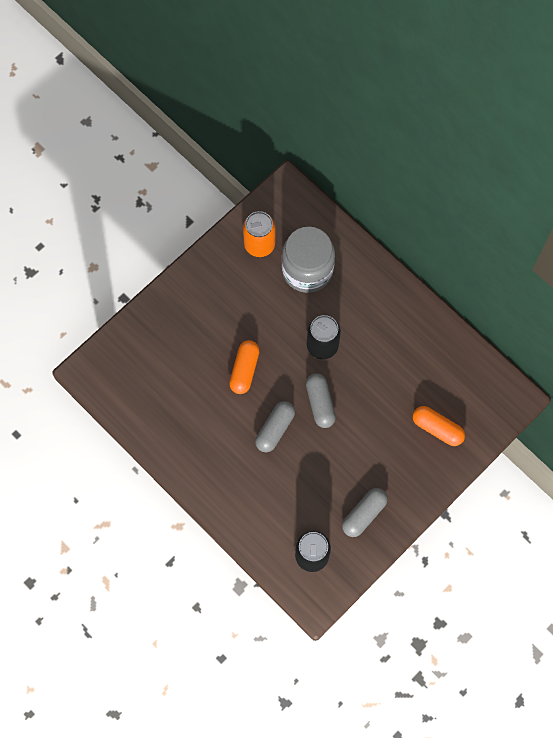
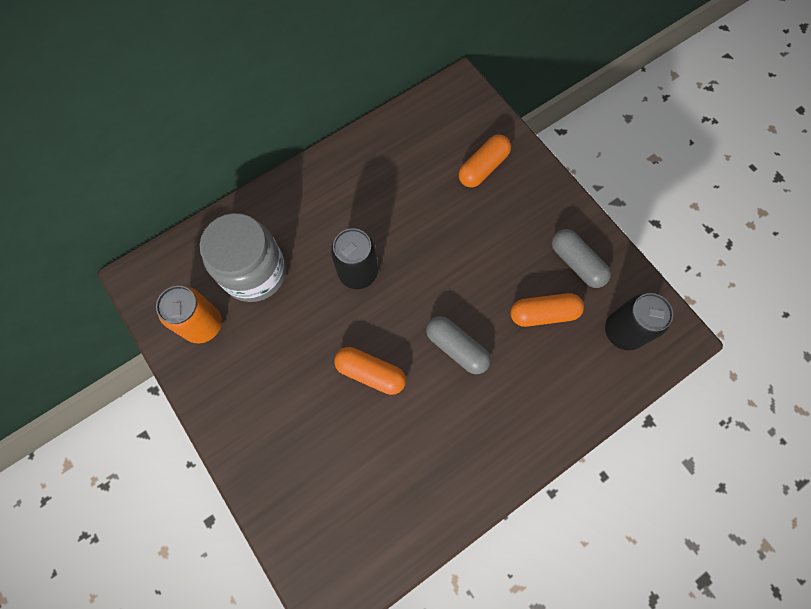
camera: 80 degrees left, 0 degrees up
(315, 492) = (543, 313): none -> orange capsule
(320, 403) = (431, 288): grey capsule -> none

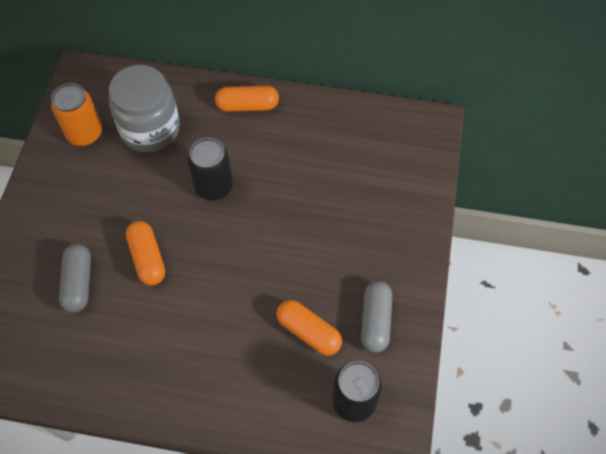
camera: 45 degrees right, 10 degrees down
(456, 348) = (221, 296): grey capsule -> grey capsule (78, 283)
(483, 167) = (383, 193): orange capsule -> orange capsule (247, 105)

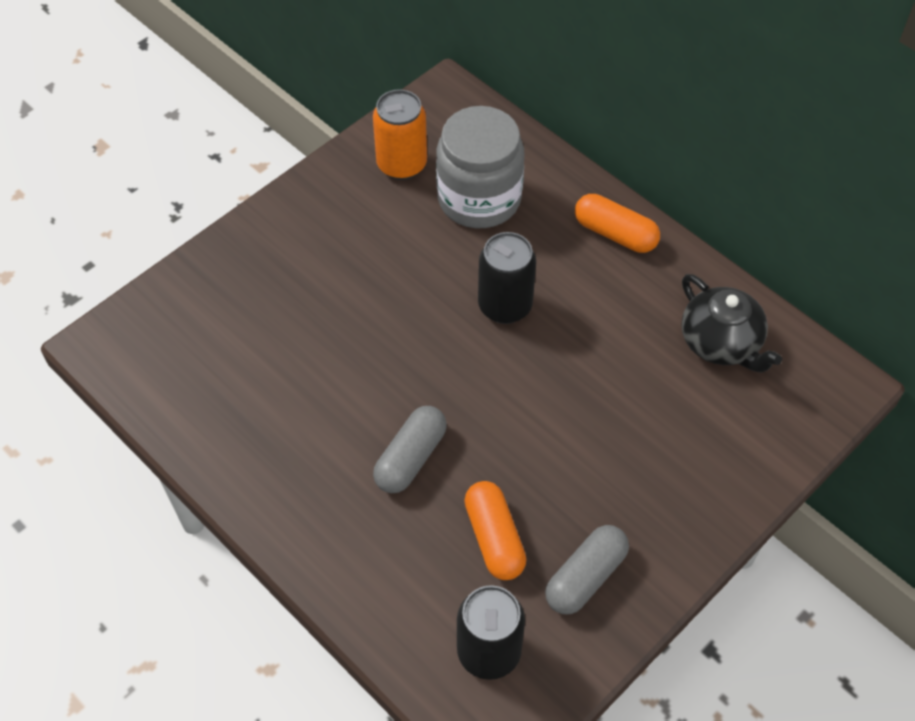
camera: 35 degrees right, 5 degrees down
(78, 283) = (278, 324): grey capsule -> grey capsule (410, 458)
(147, 258) = (371, 342): orange capsule -> none
(352, 137) = (721, 343): none -> black teapot

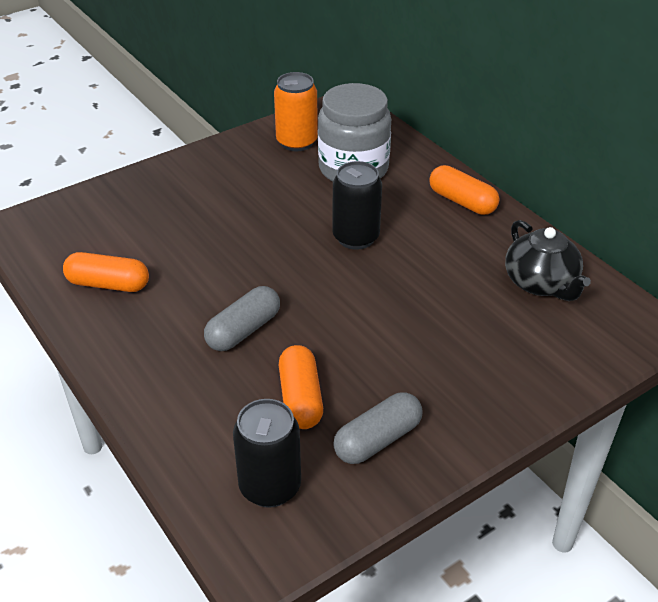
camera: 10 degrees right, 15 degrees down
(240, 416) = (108, 284): none -> orange capsule

